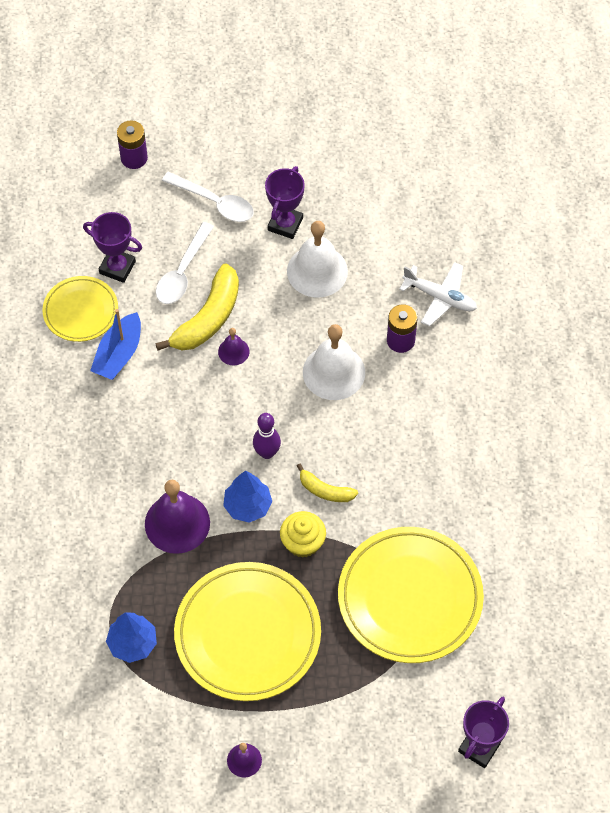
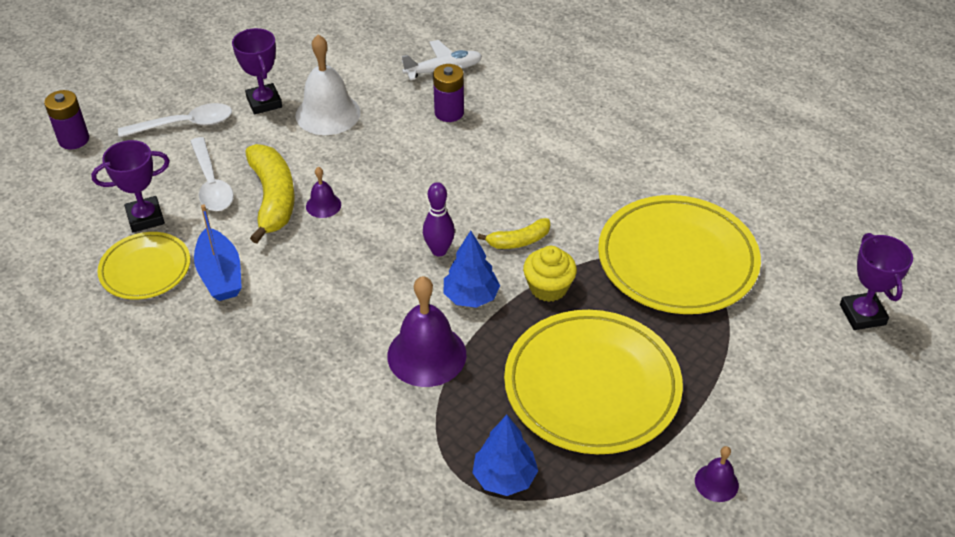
camera: 45 degrees left, 15 degrees down
(334, 372) = (423, 164): white bell -> none

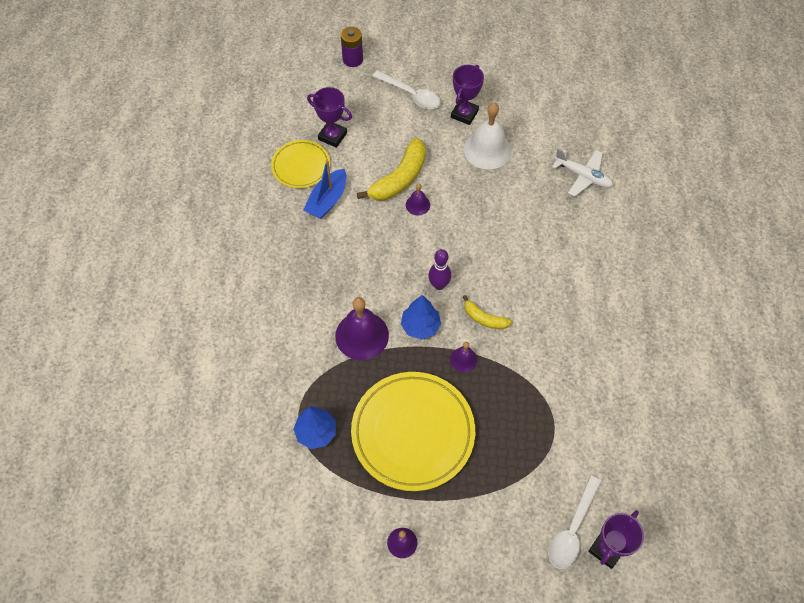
camera: 50 degrees right, 15 degrees up
(211, 184) = (382, 143): white spoon -> white spoon (572, 529)
(449, 113) = (550, 206): purple battery -> none
(548, 288) = (463, 359): yellow cupcake -> purple bell
(677, 260) = (551, 413): yellow plate -> none

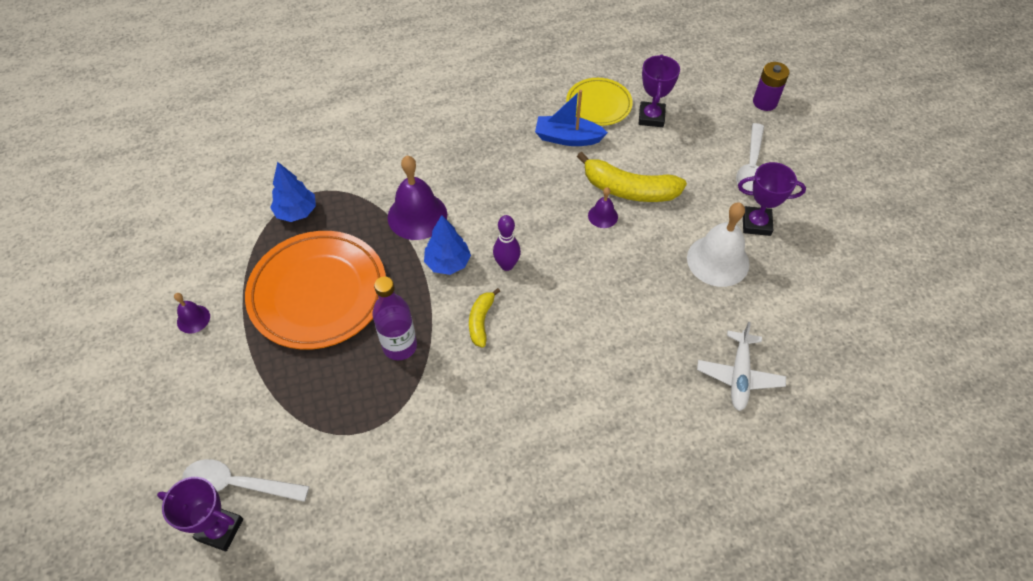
camera: 70 degrees right, 5 degrees down
(413, 432) = (318, 293): yellow plate -> orange plate
(463, 359) = (421, 315): purple bell -> none
(487, 382) = (400, 346): none -> purple bottle

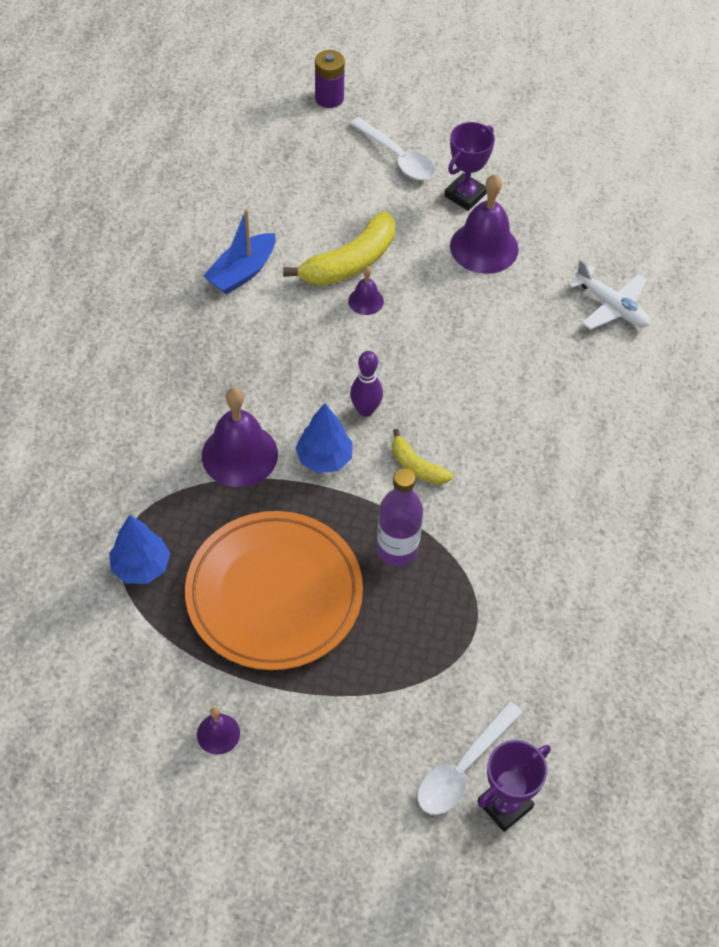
camera: 60 degrees left, 0 degrees up
(598, 104) = (218, 222): yellow plate -> none
(651, 117) = (273, 191): purple trophy -> none
(718, 260) = (484, 247): white bell -> purple bell

